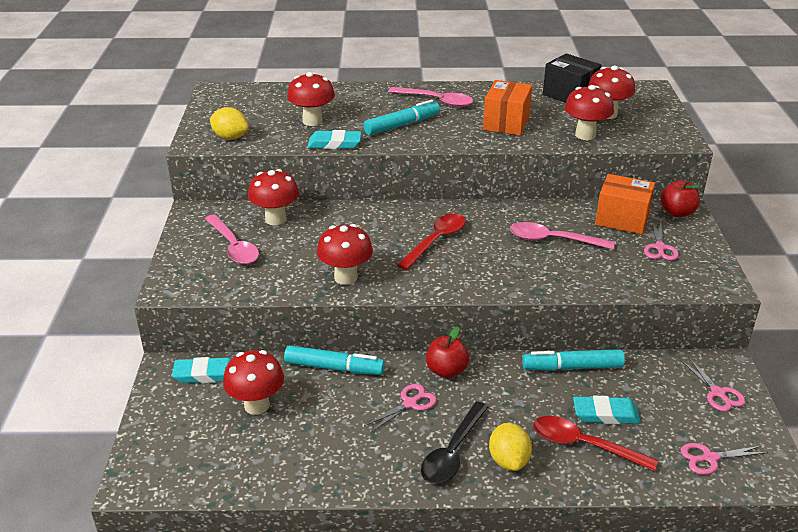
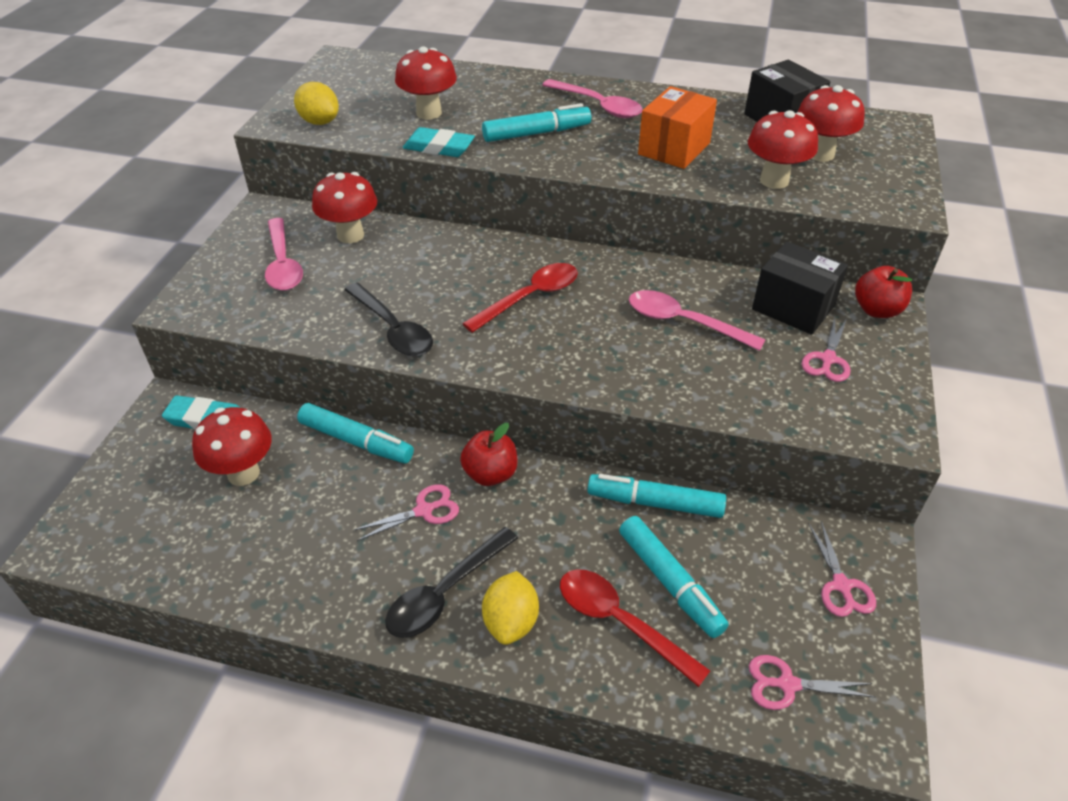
camera: 15 degrees right, 10 degrees up
(346, 277) = (393, 329): red mushroom -> black spoon
(605, 414) = (670, 582): turquoise eraser -> turquoise marker
(622, 219) = (793, 307): orange box -> black box

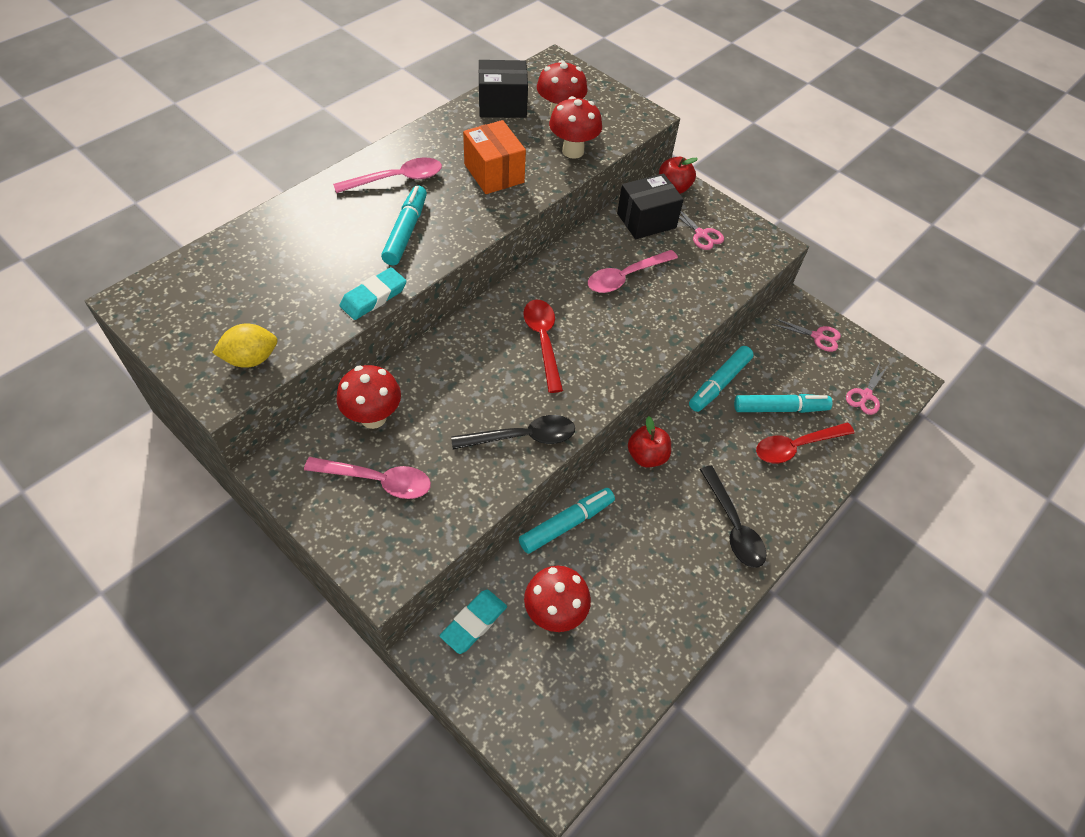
camera: 65 degrees left, 10 degrees up
(424, 510) = (658, 508): pink scissors -> none
(429, 113) = (309, 280): red mushroom -> none
(511, 621) = (771, 500): yellow lemon -> none

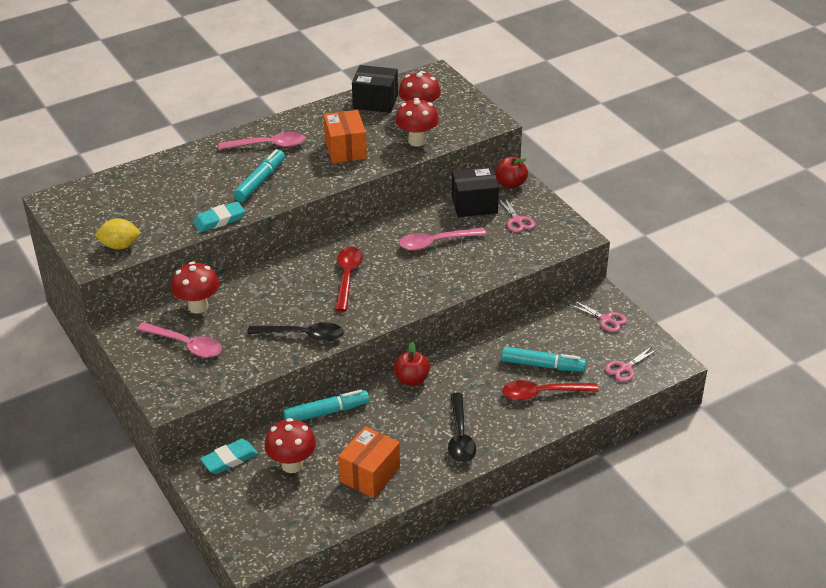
camera: 20 degrees right, 15 degrees down
(653, 606) = (370, 474): none -> orange box
(719, 383) = (498, 340): turquoise marker -> none

